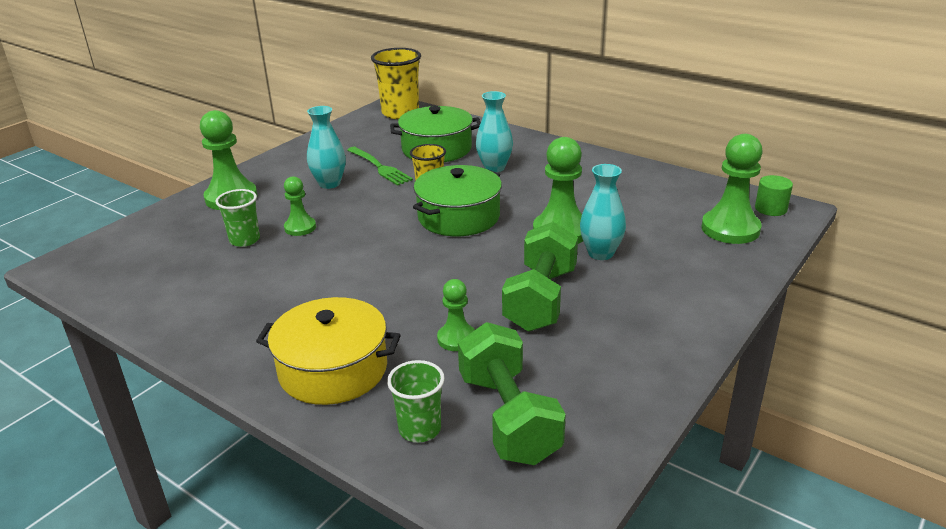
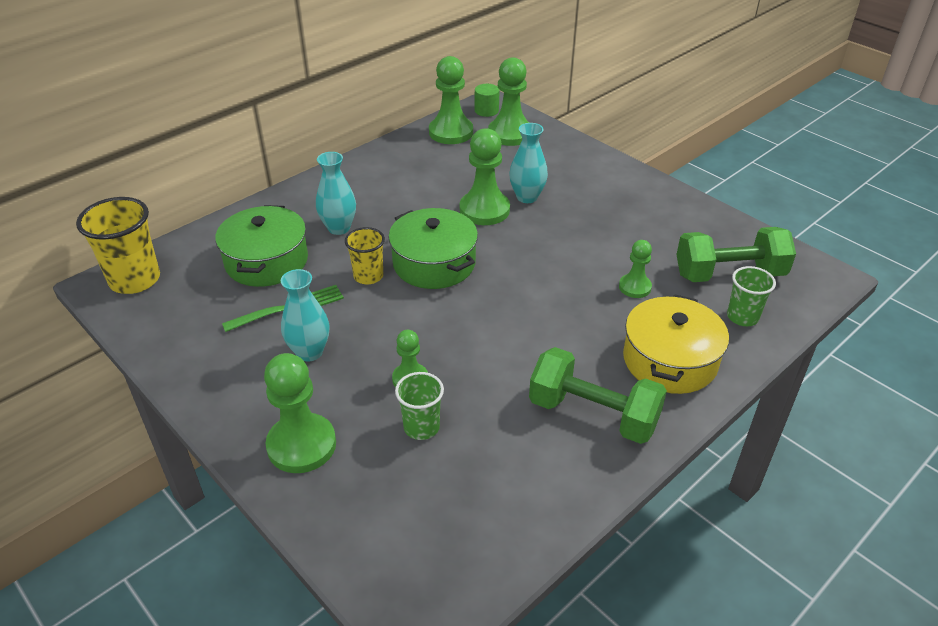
camera: 80 degrees left, 10 degrees up
(540, 299) = (587, 237): green dumbbell -> green dumbbell (593, 414)
(701, 194) = (451, 132): none -> green pawn

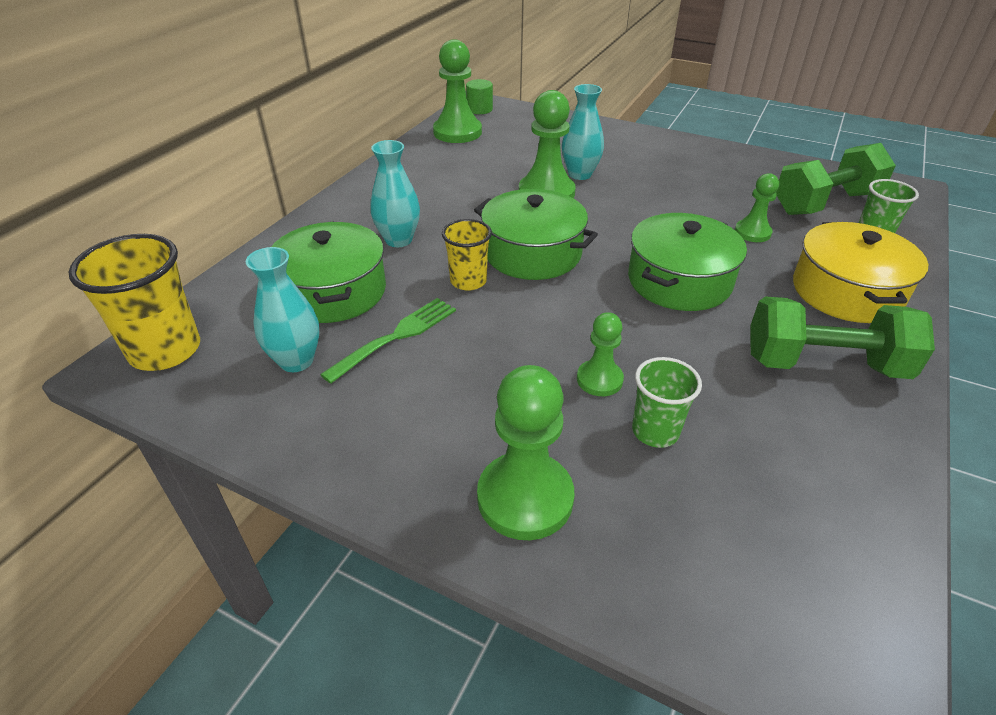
camera: 20 degrees left, 0 degrees up
(309, 352) = (456, 380): turquoise vase -> turquoise vase (296, 361)
(510, 134) = (518, 124): green pawn -> none
(534, 316) = (679, 281): none -> green pot

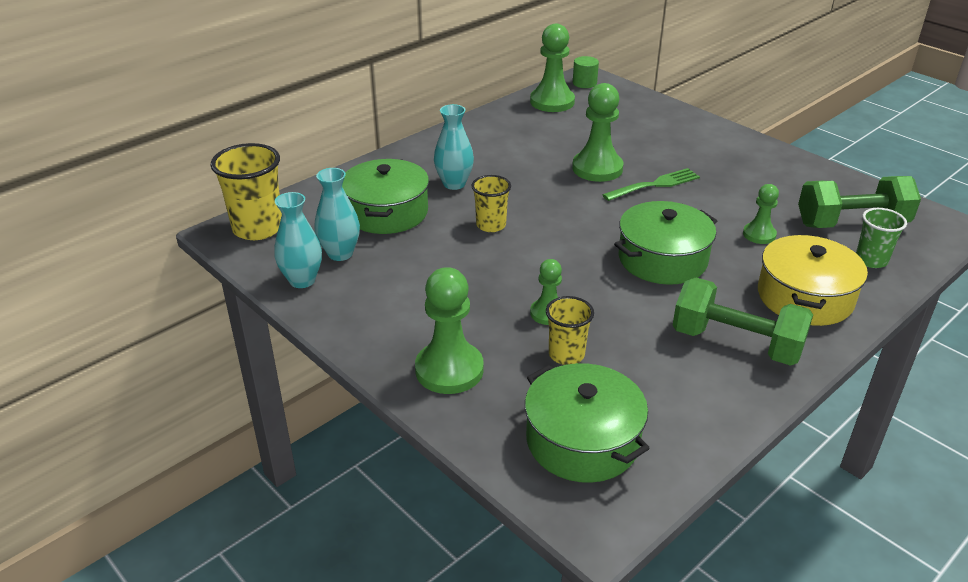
camera: 20 degrees right, 5 degrees down
(395, 337) = (415, 253): green fork -> green fork (654, 185)
(532, 253) = (554, 214): green pot -> green pot (582, 440)
(580, 174) = (638, 157): turquoise vase -> turquoise vase (302, 280)
(655, 431) = (566, 354): green cup -> yellow cup

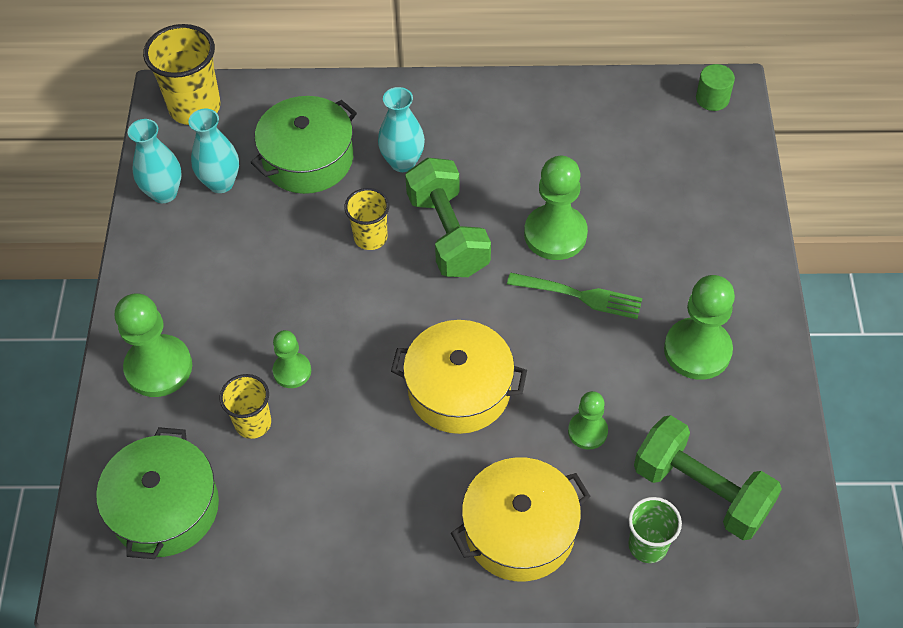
camera: 45 degrees right, 20 degrees up
(552, 102) = (638, 106): green pawn -> green pawn (697, 350)
(662, 259) = (459, 389): green pot -> yellow pot
(736, 343) = (391, 524): green dumbbell -> green dumbbell (448, 234)

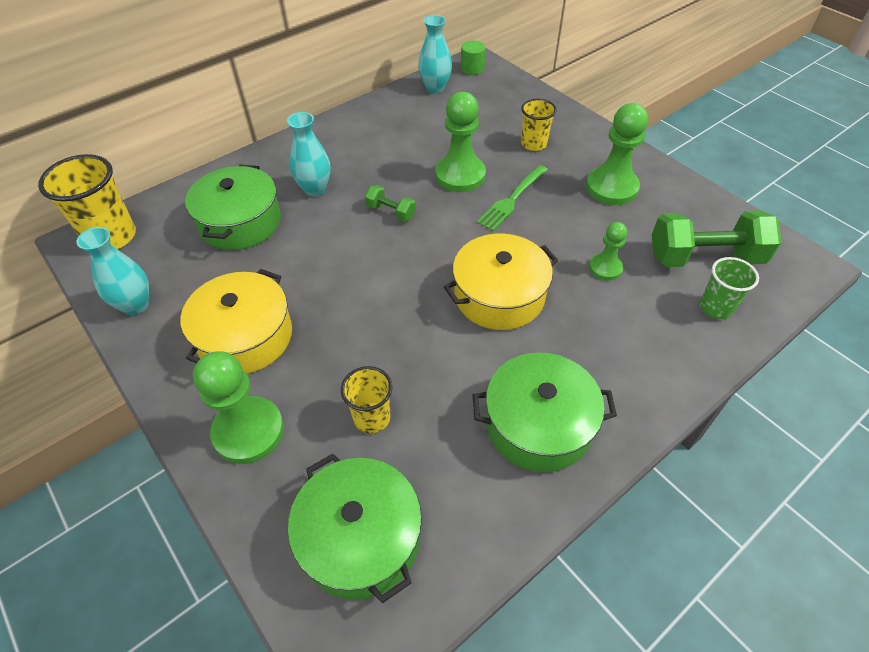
camera: 40 degrees left, 5 degrees down
(221, 183) = (181, 273): turquoise vase -> turquoise vase (435, 88)
(292, 371) = (366, 361): green pawn -> none
(370, 237) = (337, 243): yellow cup -> yellow cup (533, 144)
(372, 525) = (538, 424): none -> green pot
(448, 234) = (391, 212): green dumbbell -> green dumbbell, size x0.49
(520, 530) = (636, 354): yellow pot -> yellow pot (245, 337)
(579, 296) = (512, 199): green fork -> green fork turned 150 degrees clockwise

